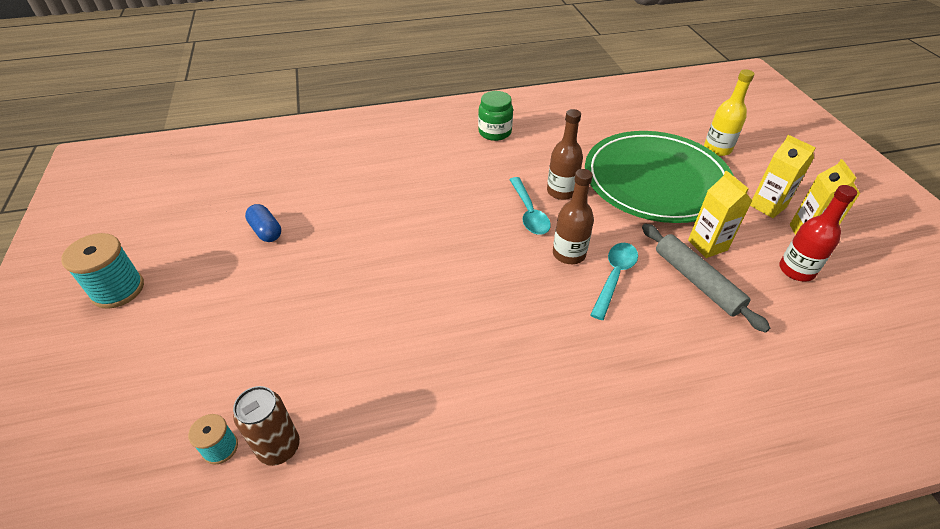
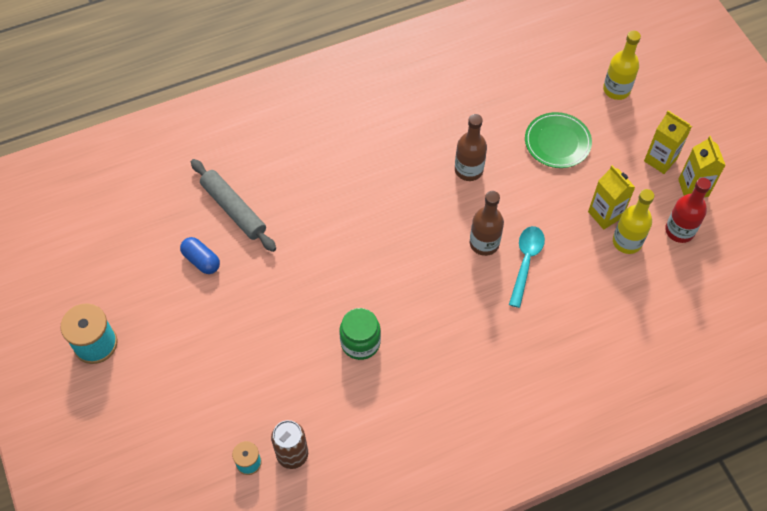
camera: 10 degrees left, 15 degrees up
(494, 132) = (390, 97): green jar -> green jar (360, 342)
(529, 213) = (442, 201): turquoise spoon -> none
(656, 180) = (557, 142): green plate -> green plate, size x0.47
(697, 281) = (595, 255): grey rolling pin -> grey rolling pin (234, 209)
(734, 273) = (627, 242): none -> yellow bottle

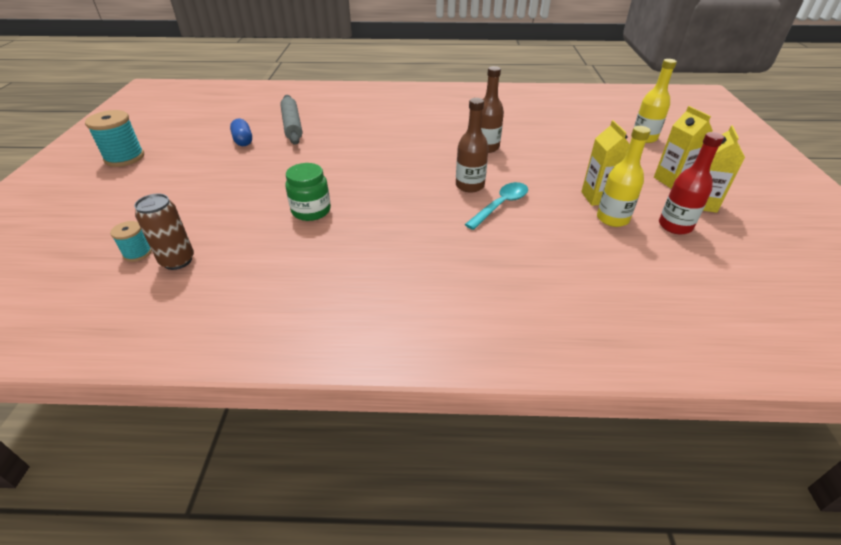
camera: 25 degrees right, 20 degrees down
(557, 142) = (574, 151): green plate -> none

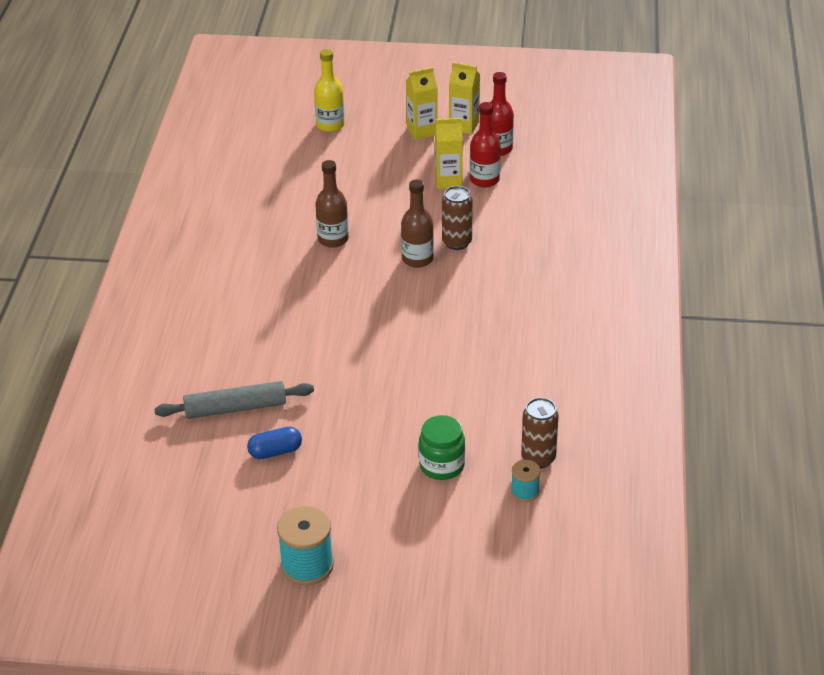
camera: 85 degrees left, 0 degrees up
(311, 211) = (456, 373): green jar -> green jar (442, 465)
(500, 205) = (457, 242): turquoise spoon -> brown can
(612, 219) = (484, 180): yellow bottle -> red bottle

